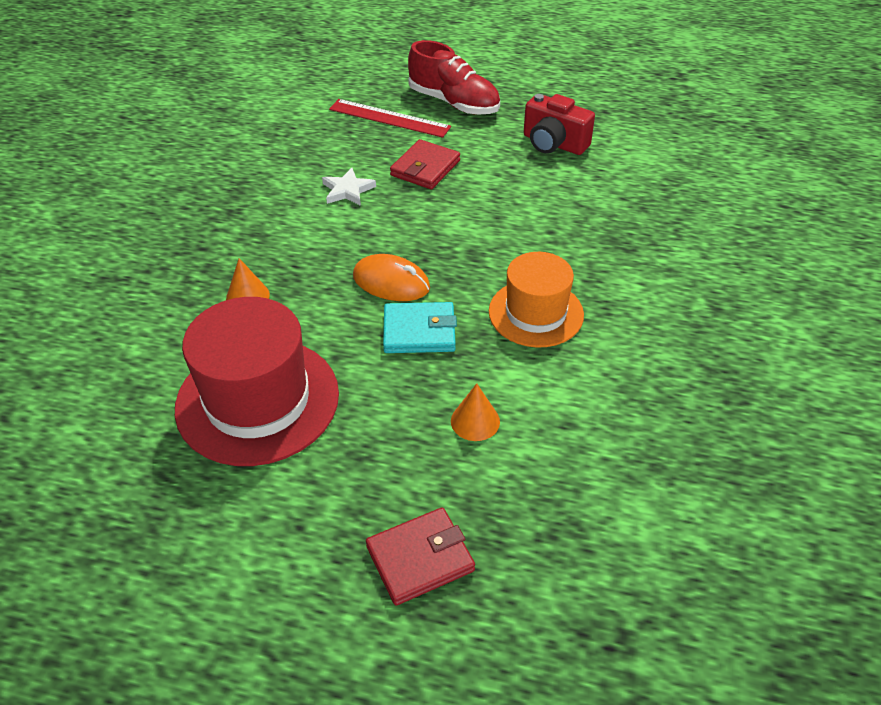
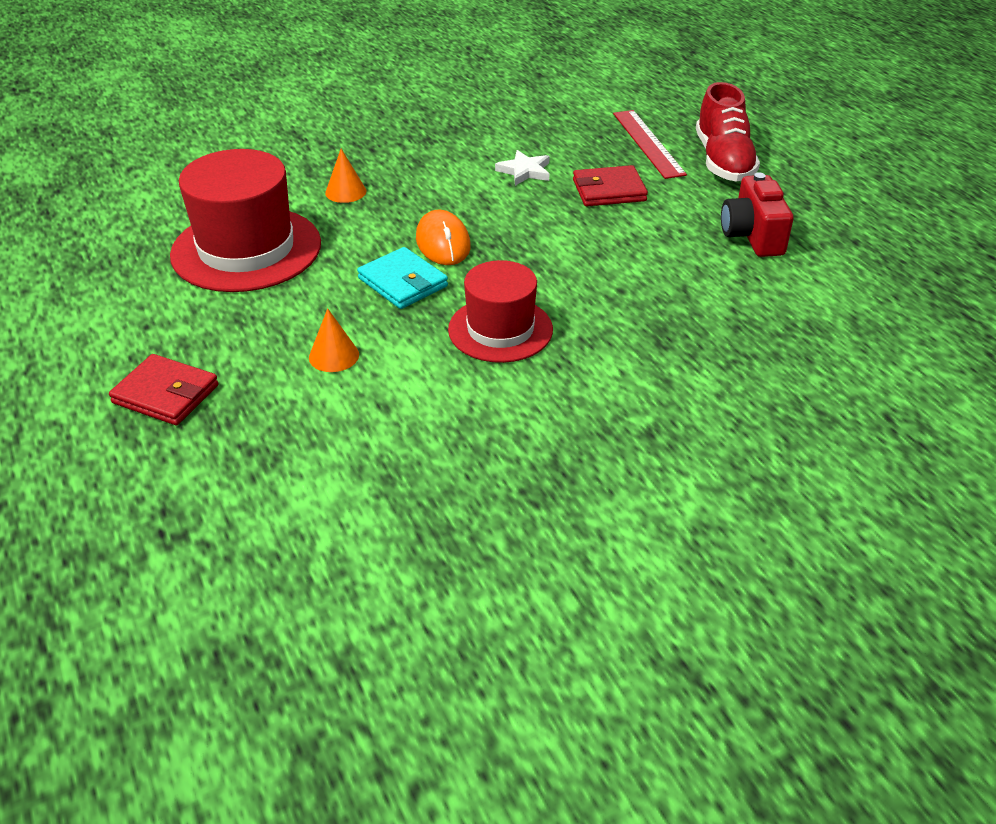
camera: 50 degrees right, 5 degrees down
(536, 313) = (500, 329): orange hat -> red hat

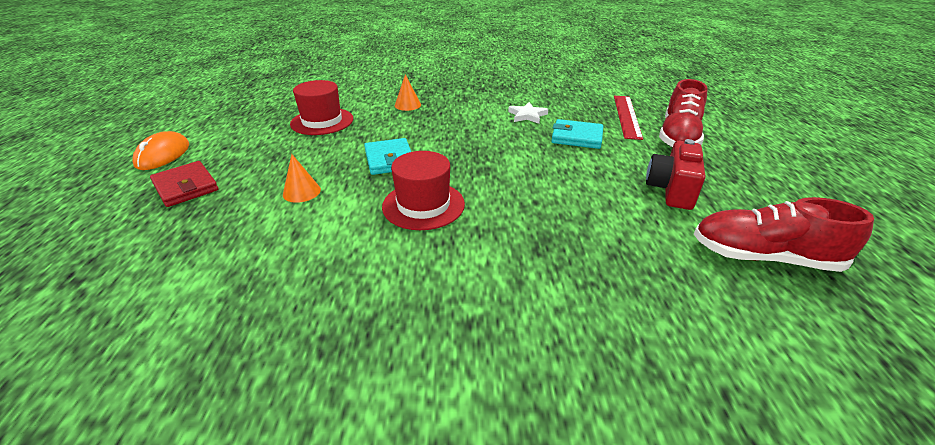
camera: 25 degrees right, 5 degrees down
(246, 249) = (322, 121): red hat -> red hat, size x0.64
(443, 243) = (437, 143): orange mouse -> orange mouse (163, 155)
(609, 190) = (577, 137): red wallet -> turquoise wallet
(869, 288) = (763, 257): none -> red shoe

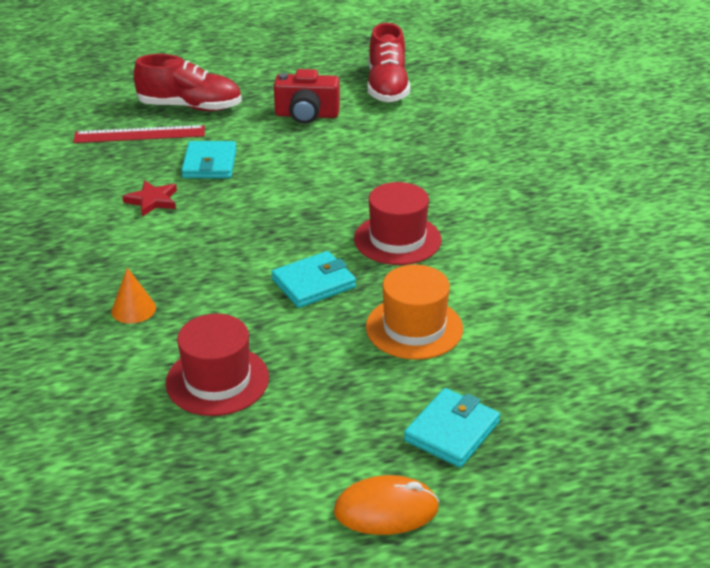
camera: 105 degrees left, 0 degrees up
(186, 187) = (452, 431): red wallet -> turquoise wallet
(301, 192) = (414, 328): orange cone -> orange hat
(527, 115) = (152, 201): white star -> red star

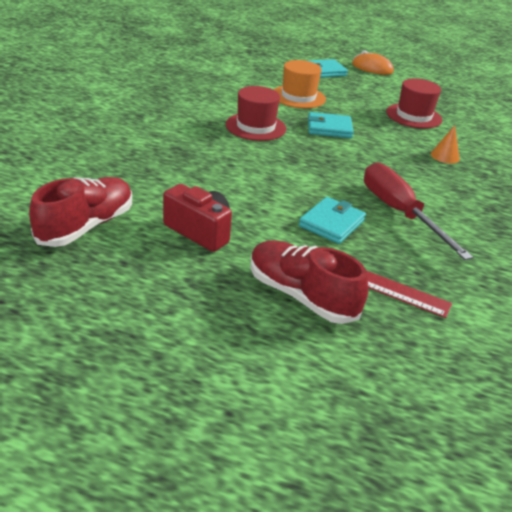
camera: 150 degrees left, 0 degrees up
(152, 201) = (399, 213): red star -> red screwdriver

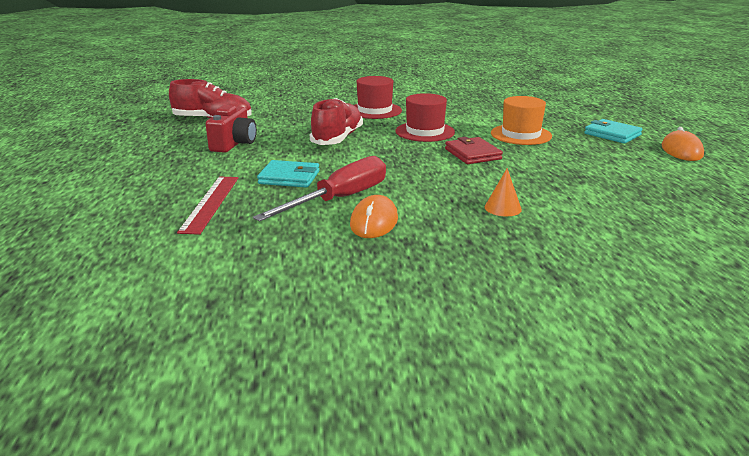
camera: 70 degrees right, 10 degrees down
(301, 295) = (175, 182): red shoe -> red shoe (337, 139)
(329, 128) = (472, 154): turquoise wallet -> red wallet
(413, 116) = (584, 183): red hat -> red hat (374, 110)
(452, 211) = (374, 222): none -> orange mouse

